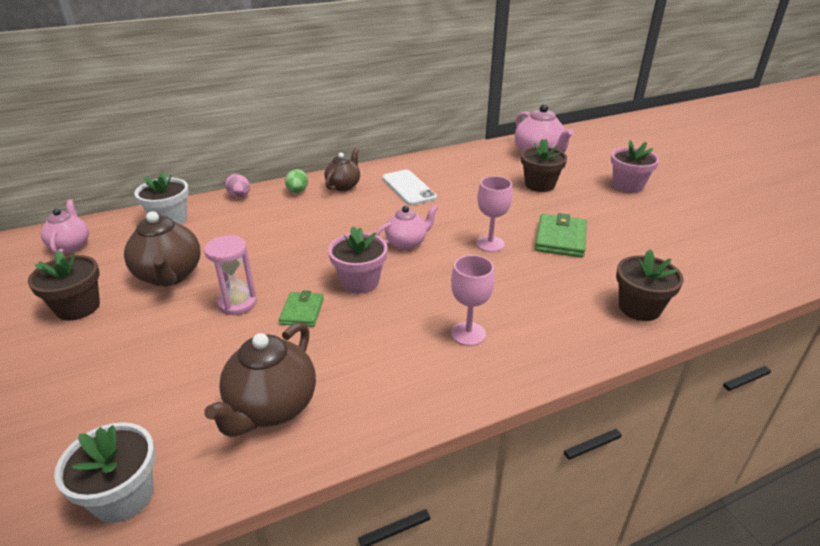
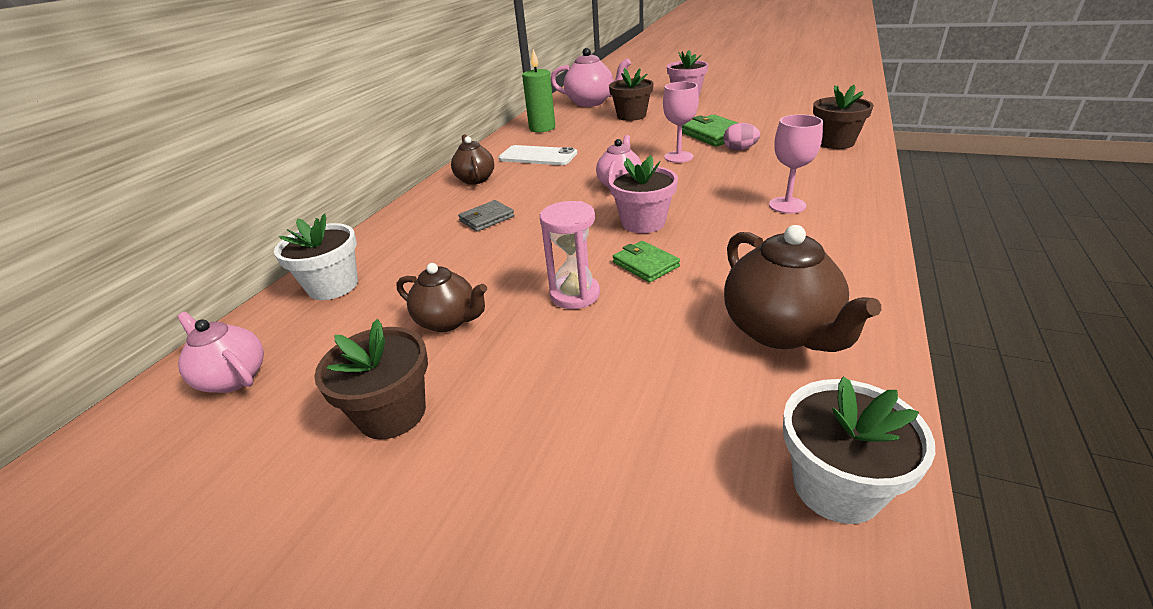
camera: 40 degrees left, 0 degrees up
(169, 276) = (448, 321): brown teapot -> brown teapot, size x0.64
(239, 196) = (378, 231): pink egg -> pink egg (739, 149)
(295, 221) = (487, 218): none -> grey wallet
(297, 191) = (437, 201): green egg -> none
(458, 163) = (542, 128): none -> green candle

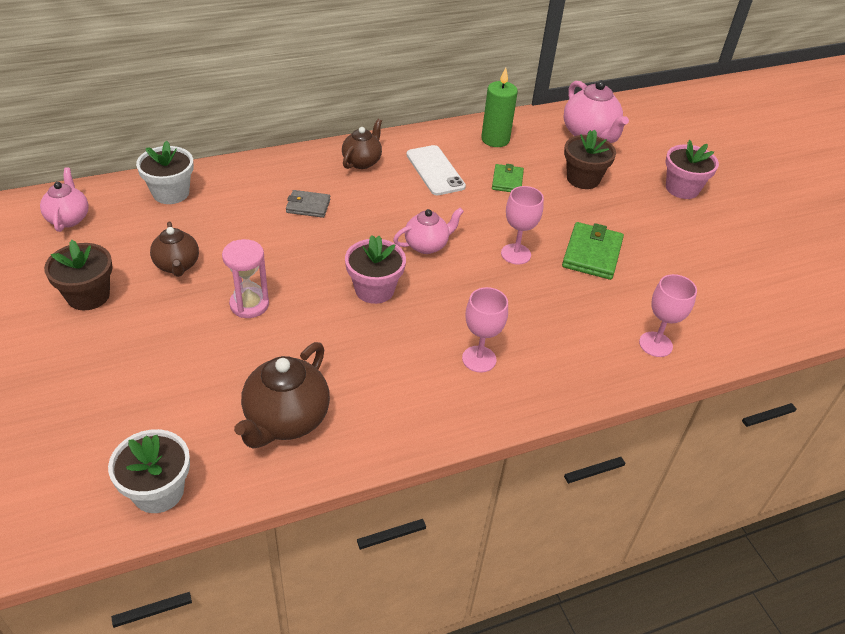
camera: 40 degrees right, 10 degrees up
(645, 264) = (315, 320): green wallet -> green wallet (507, 181)
(739, 149) = (572, 285): pink egg -> none
(835, 142) = (655, 344): brown flower pot -> pink goblet

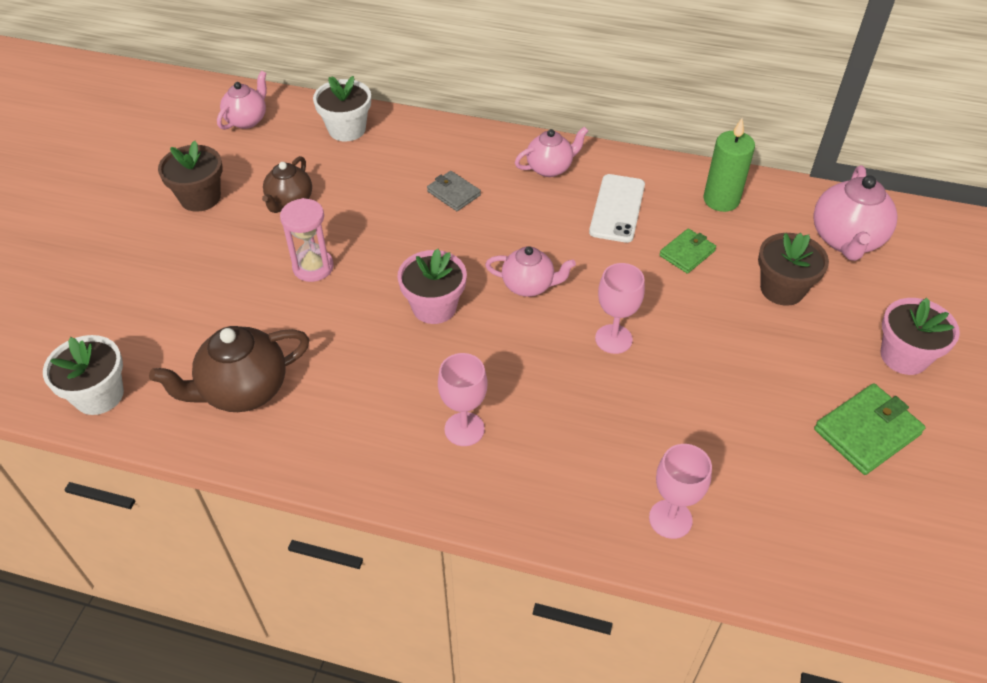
camera: 40 degrees right, 5 degrees up
(362, 162) = (550, 168): brown teapot -> pink teapot
(592, 254) = (701, 380): green wallet -> green wallet (867, 432)

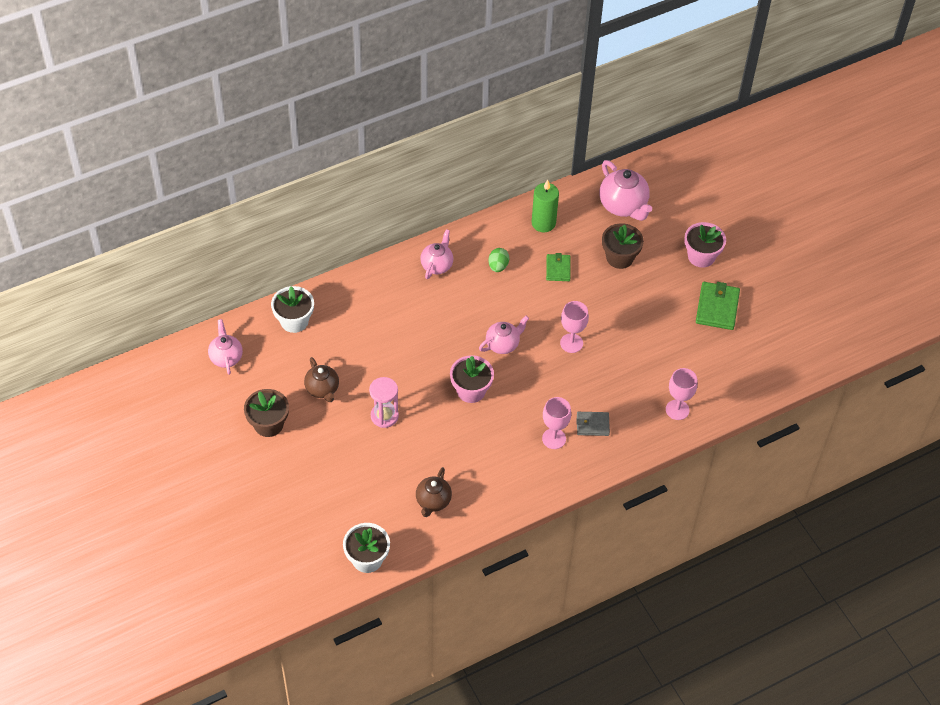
camera: 45 degrees left, 5 degrees up
(243, 390) = (433, 501): brown teapot -> brown teapot, size x0.64
(453, 193) = (404, 319): grey wallet -> grey wallet (592, 425)
(617, 208) = (498, 266): white phone -> green egg

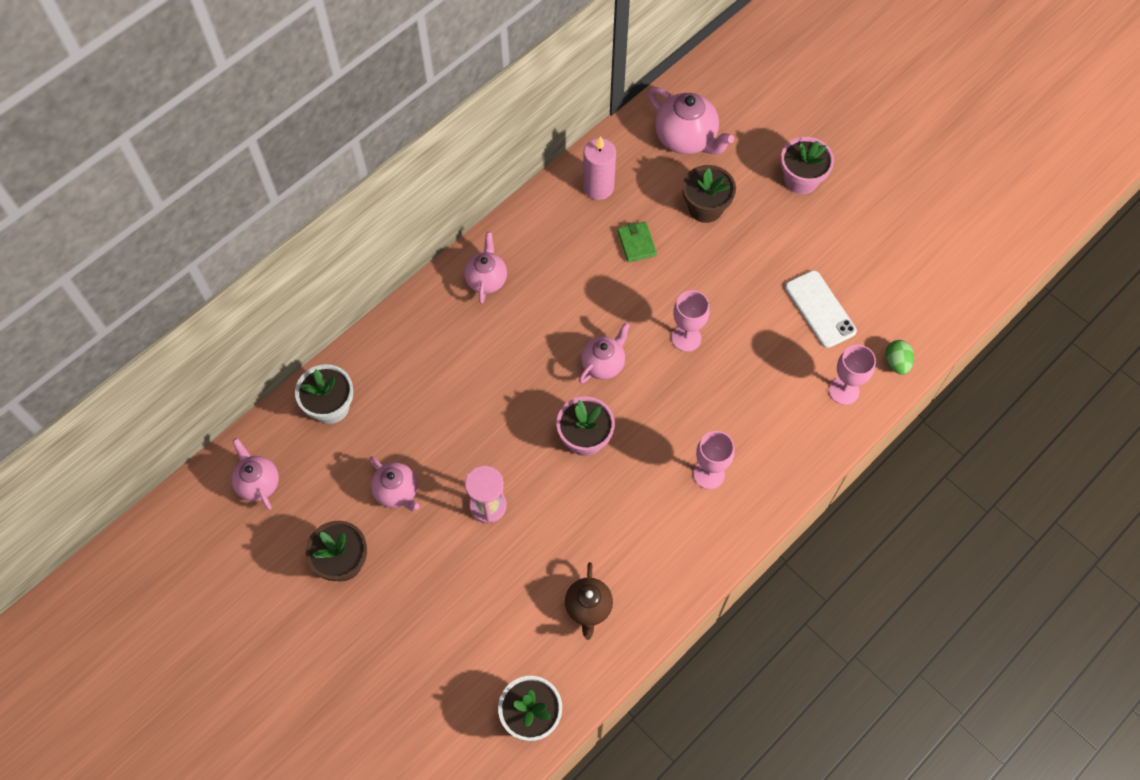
camera: 15 degrees left, 10 degrees up
(322, 389) = (397, 492): brown teapot -> pink teapot
(498, 266) = (562, 260): green egg -> green egg (896, 363)
(543, 223) = (598, 187): green candle -> pink candle
(592, 425) = (749, 441): grey wallet -> none
(681, 349) = (820, 309): none -> white phone
(717, 308) = (843, 241): green wallet -> none

